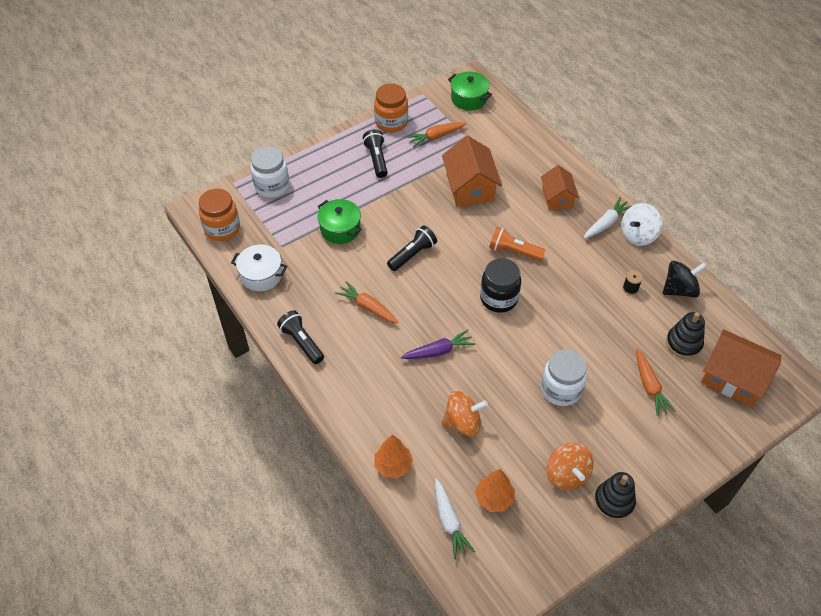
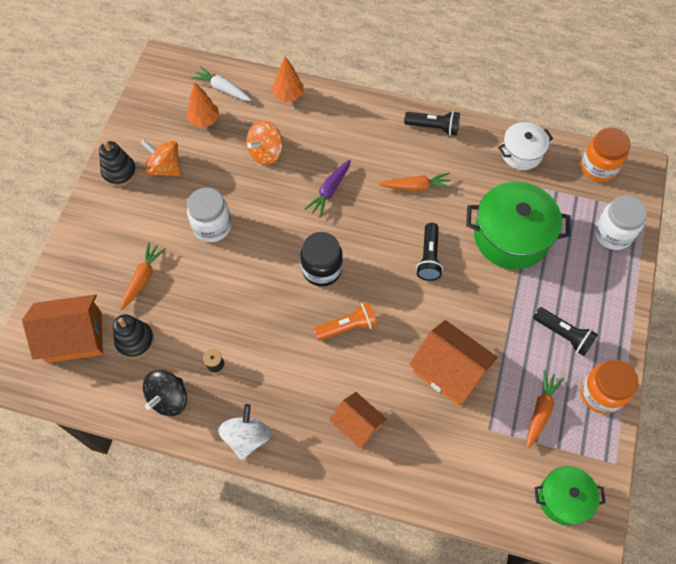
camera: 140 degrees right, 10 degrees up
(340, 229) = (511, 237): green pot -> green pot, size x1.72
(606, 223) = (287, 428): white carrot -> none
(649, 386) = (143, 278): orange carrot -> orange carrot turned 75 degrees clockwise

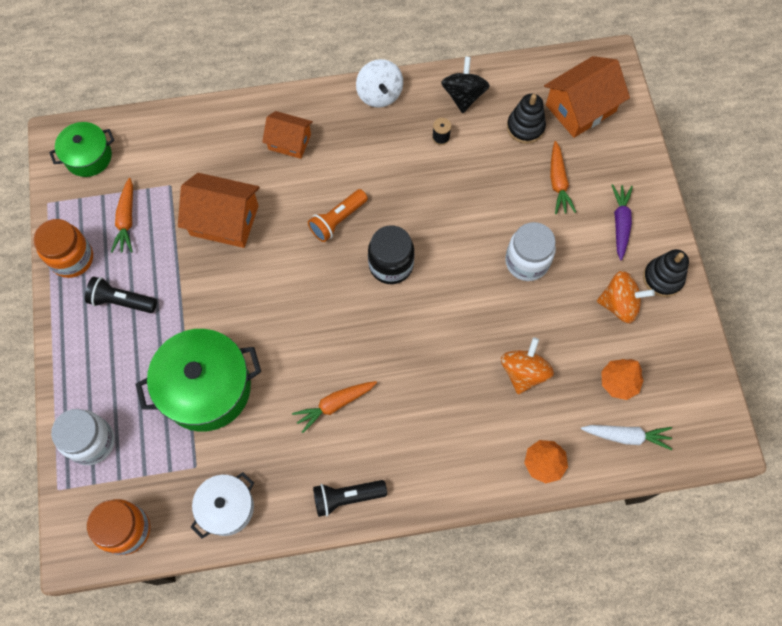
camera: 155 degrees right, 5 degrees up
(330, 191) = (428, 356): purple carrot -> purple carrot (620, 223)
(429, 257) = (287, 325): black flashlight -> none

